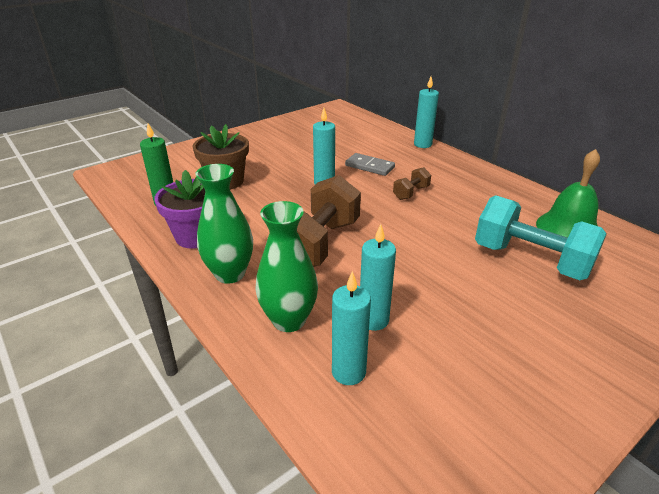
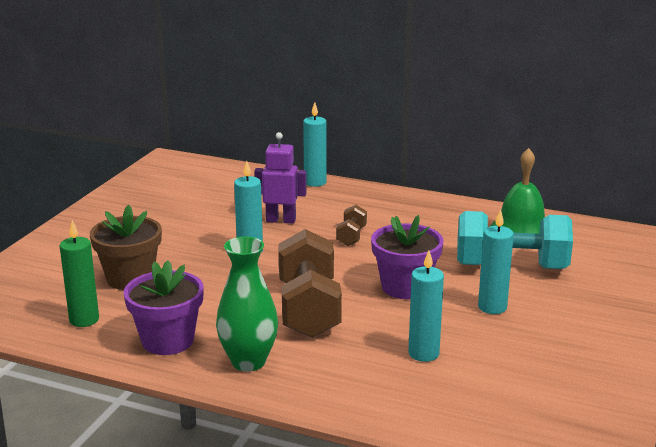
camera: 30 degrees left, 10 degrees down
(289, 320) = (350, 378): green vase -> none
(348, 372) = (440, 396): turquoise candle -> turquoise candle (492, 307)
(369, 166) = (281, 220): grey domino -> purple robot
(415, 250) = (405, 287): none -> purple flower pot

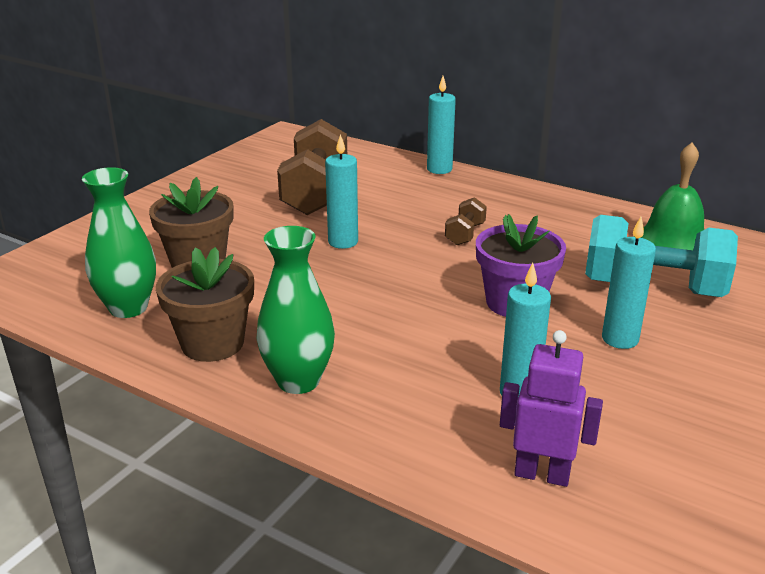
camera: 10 degrees right, 5 degrees up
(84, 320) = (128, 308): green candle -> green vase
(168, 341) = (212, 343): purple flower pot -> brown flower pot
(281, 220) = (389, 209): purple robot -> purple robot (542, 474)
(309, 309) = (391, 320): brown dumbbell -> brown dumbbell (315, 193)

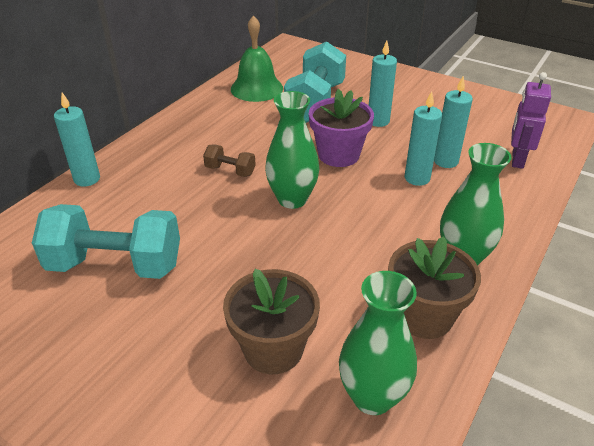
camera: 90 degrees left, 10 degrees up
(315, 193) = (116, 265): brown dumbbell -> turquoise dumbbell
(343, 242) = (236, 241): turquoise candle -> turquoise candle (417, 178)
(414, 271) = (292, 199): none -> green vase

